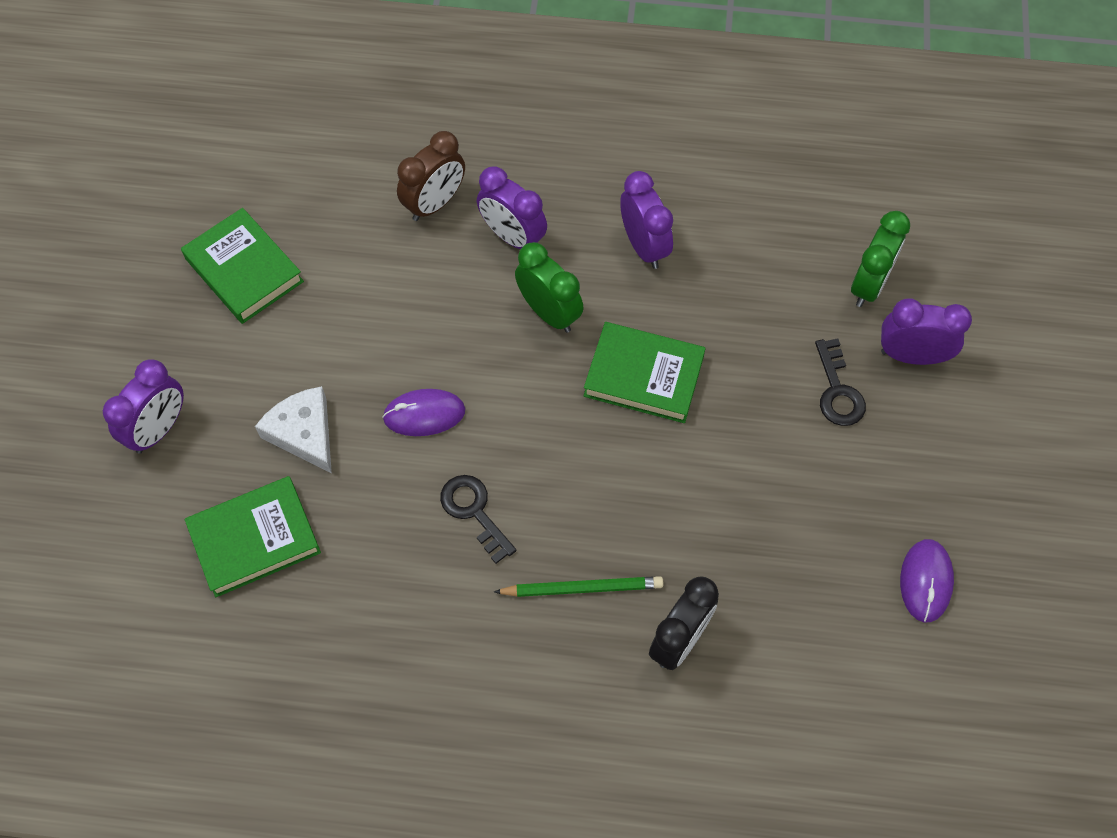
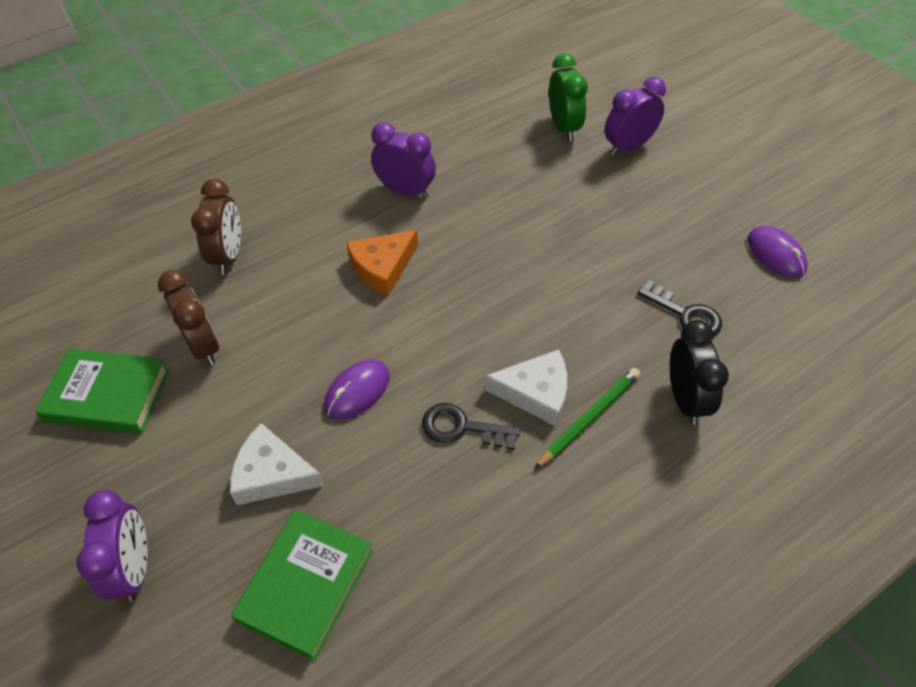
camera: 40 degrees left, 10 degrees down
(345, 278) = (203, 345): none -> brown clock
(512, 237) = (309, 240): purple clock -> none
(549, 313) = (382, 267): green clock -> orange cheese
(561, 531) = (536, 393): none -> white cheese
(643, 376) = (486, 262): green book -> none
(837, 390) = (610, 191): black key -> black key (685, 314)

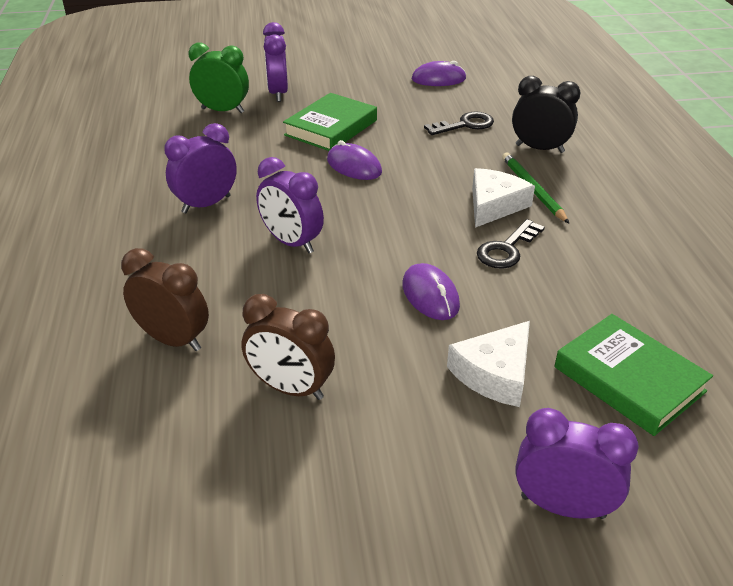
camera: 65 degrees left, 15 degrees down
(108, 395) = (303, 489): green book -> green book (331, 128)
(203, 345) = (291, 388): brown clock -> brown clock turned 150 degrees counterclockwise
(382, 267) = (291, 243): orange cheese -> purple clock
(532, 258) = (354, 166): none -> purple mouse

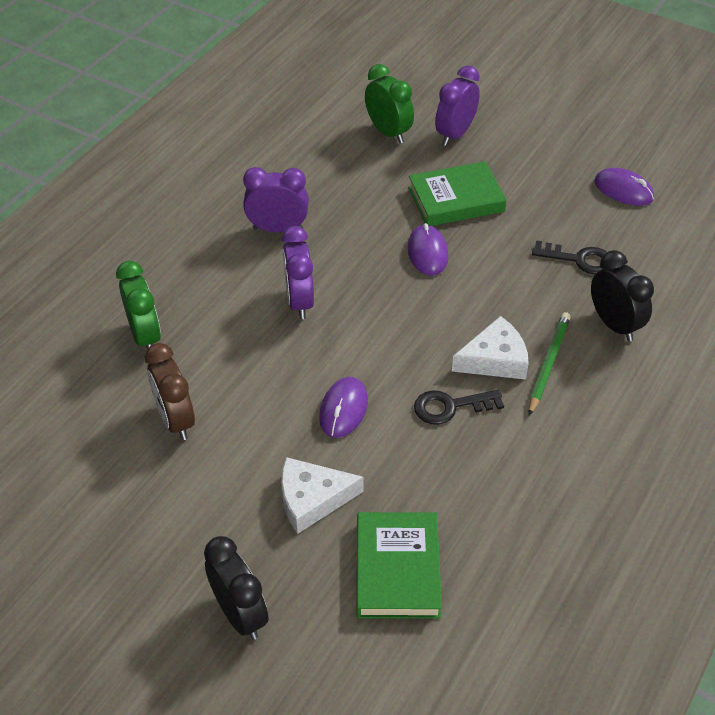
camera: 40 degrees right, 10 degrees up
(173, 340) = (145, 336): brown clock -> green clock
(562, 506) = (240, 614): purple clock -> black clock

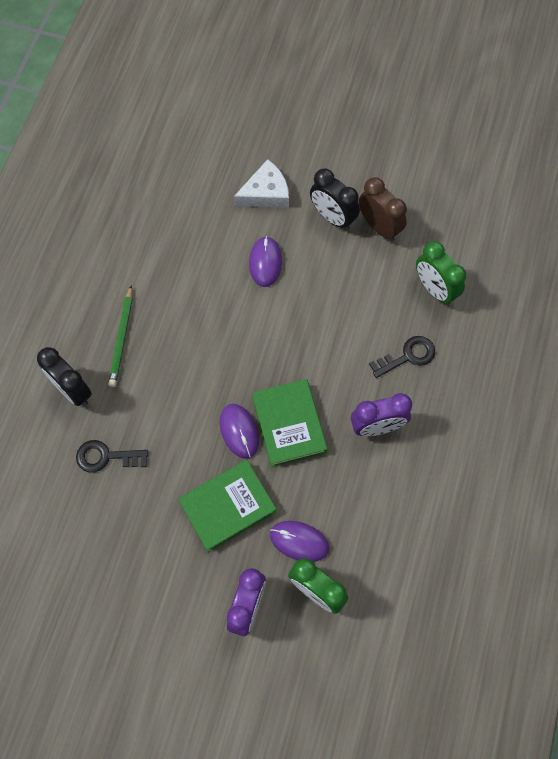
camera: 165 degrees right, 20 degrees up
(240, 614) = (284, 116): black clock -> black clock (332, 217)
(299, 301) = (330, 351): purple clock -> none
(397, 569) = (199, 162): green book -> green book (289, 425)
(451, 406) = (189, 283): black key -> black key (407, 356)
(495, 359) = (163, 332): white cheese -> none
(623, 190) = (69, 562): purple mouse -> purple mouse (299, 541)

